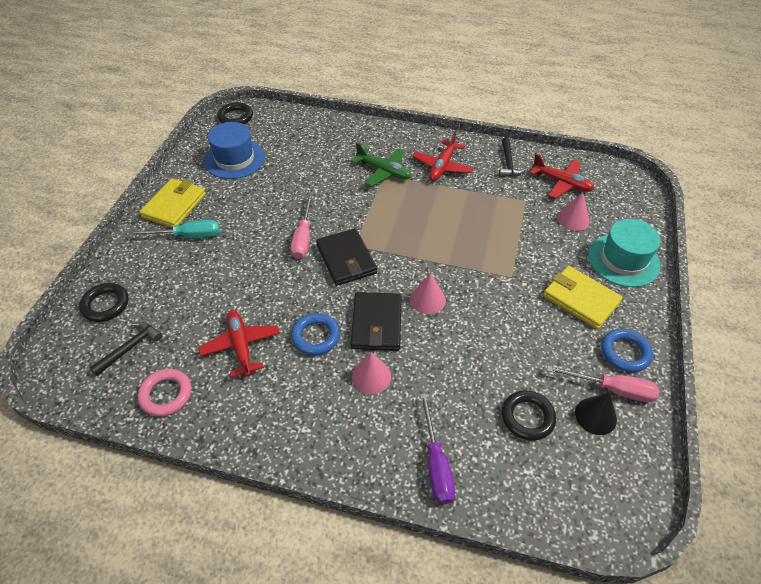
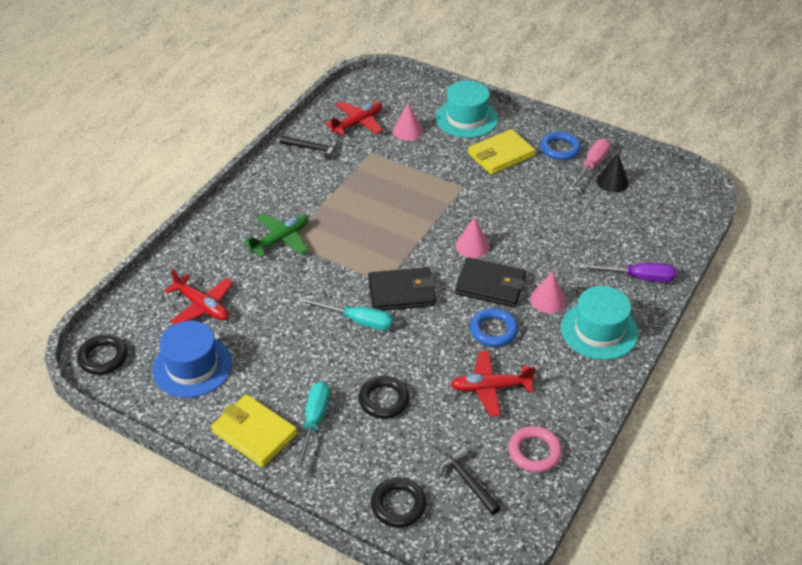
camera: 75 degrees left, 5 degrees down
(303, 237) = (357, 321): pink screwdriver -> turquoise screwdriver
(339, 432) = (599, 330): none -> turquoise hat
(442, 166) = (294, 195): red plane -> red plane (202, 306)
(527, 417) = (606, 217): black ring -> black ring (384, 400)

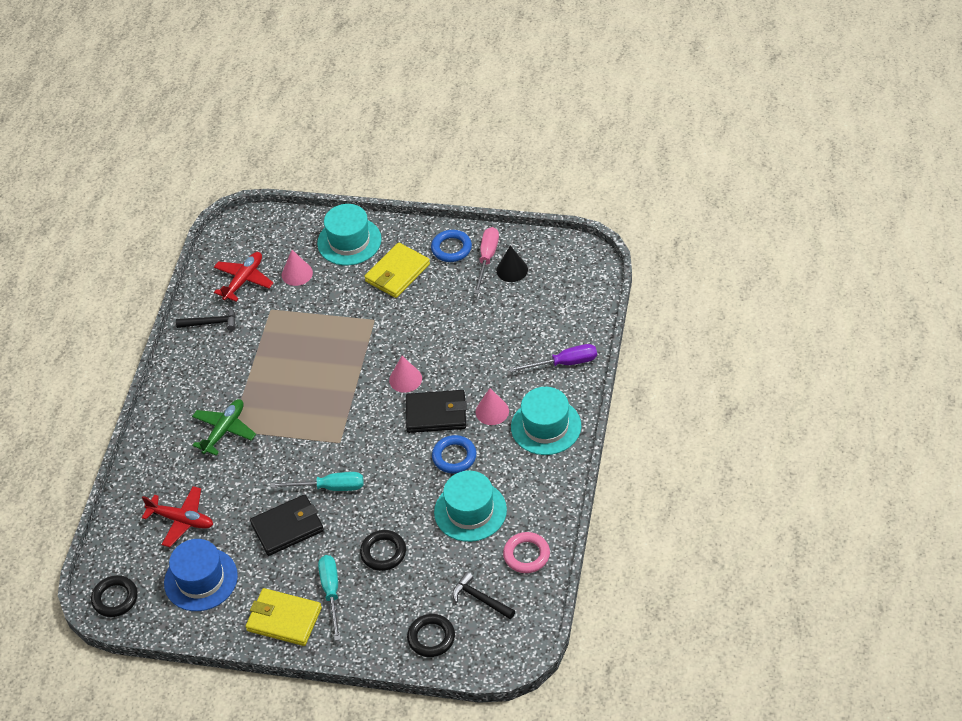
camera: 15 degrees left, 5 degrees up
(402, 292) = (359, 447): black wallet -> black wallet (287, 527)
(490, 388) = (470, 511): red plane -> turquoise hat

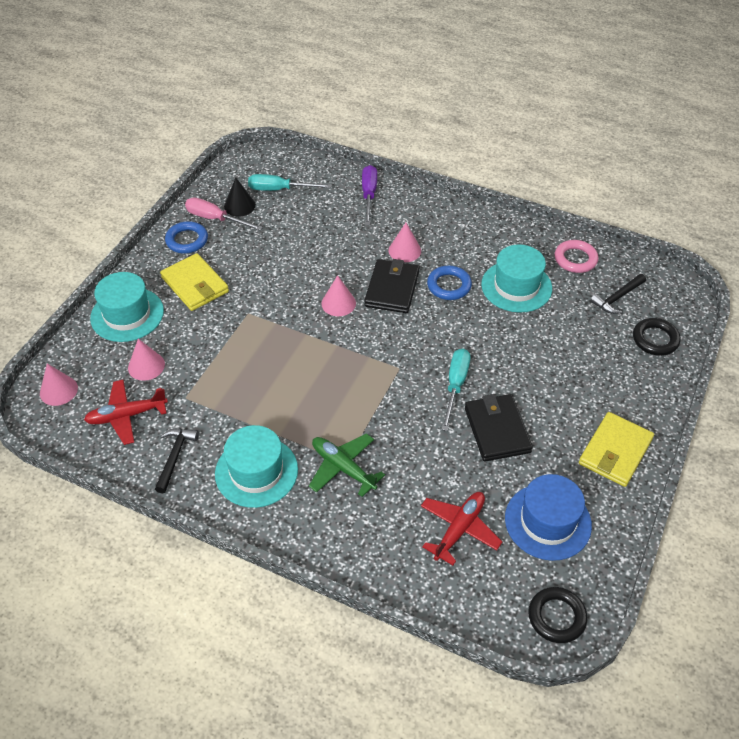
camera: 80 degrees left, 0 degrees up
(244, 280) = (127, 416): red plane -> red plane turned 60 degrees counterclockwise
(258, 231) = (58, 390): none -> pink cone
(331, 592) = (589, 406): turquoise screwdriver -> turquoise screwdriver (280, 189)
(383, 552) = (549, 357): black ring -> none
(546, 426) = (436, 220): turquoise hat -> turquoise hat (256, 471)

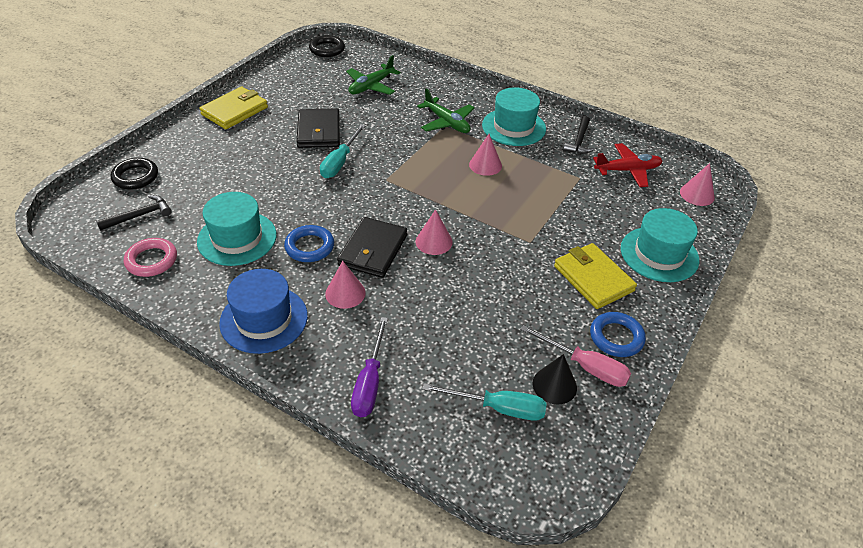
camera: 175 degrees left, 5 degrees down
(146, 366) = (623, 205): pink cone -> pink cone (485, 165)
(459, 529) = (371, 86): red plane -> green plane
(548, 521) = (308, 84): blue hat -> blue hat (264, 319)

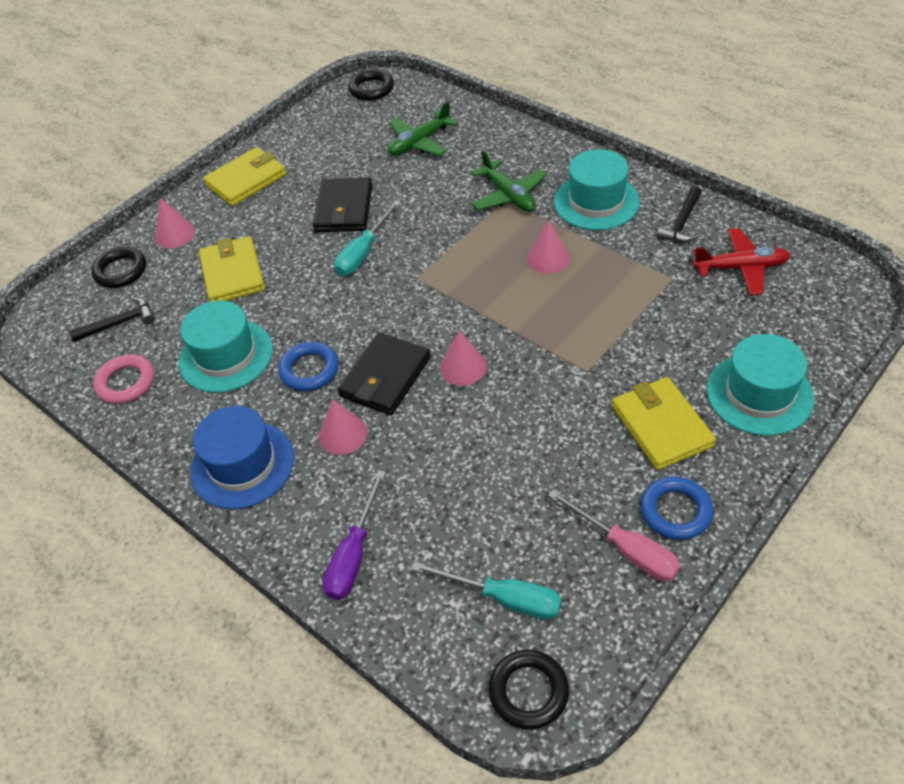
camera: 15 degrees right, 5 degrees up
(233, 178) = (233, 273): none -> yellow wallet
(530, 476) = (528, 691): none -> black ring
(554, 385) = (581, 572): black cone -> none
(697, 194) = (832, 305): pink cone -> pink cone (175, 234)

